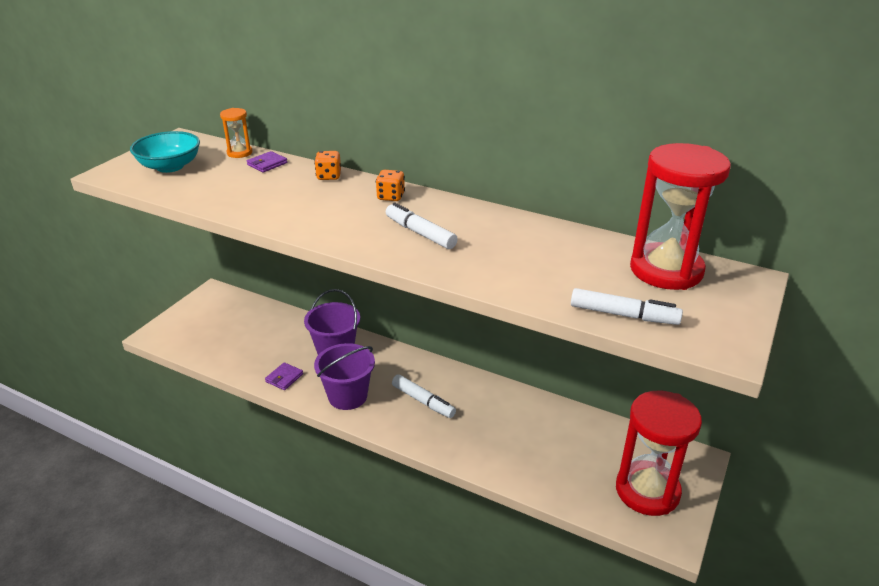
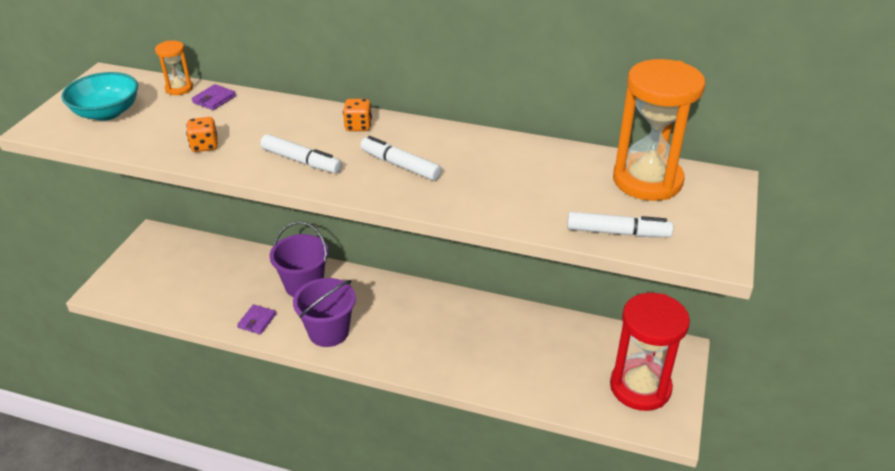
camera: 10 degrees left, 5 degrees up
(329, 176) = (286, 108): orange dice -> orange dice (205, 146)
(423, 401) = (407, 327): white marker -> white marker (301, 161)
(666, 270) = (647, 180): red hourglass -> orange hourglass

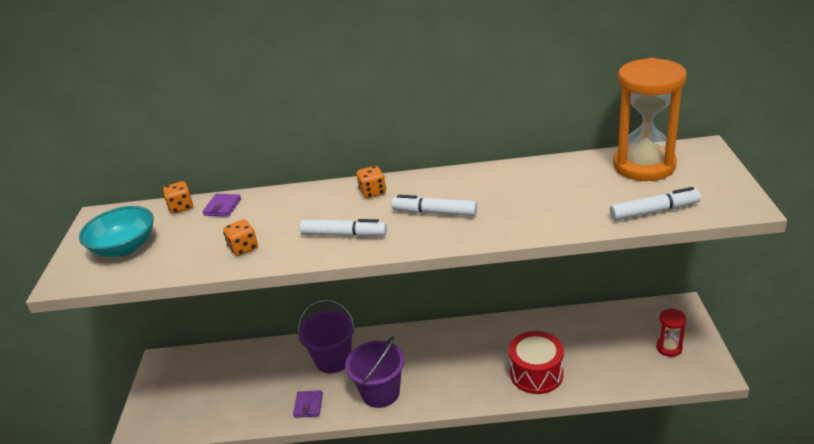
camera: 15 degrees left, 5 degrees down
(179, 88) = (181, 207): orange hourglass -> orange dice
(487, 366) = (536, 373): none -> red drum
(640, 387) = (669, 348): red hourglass -> red hourglass, size x0.46

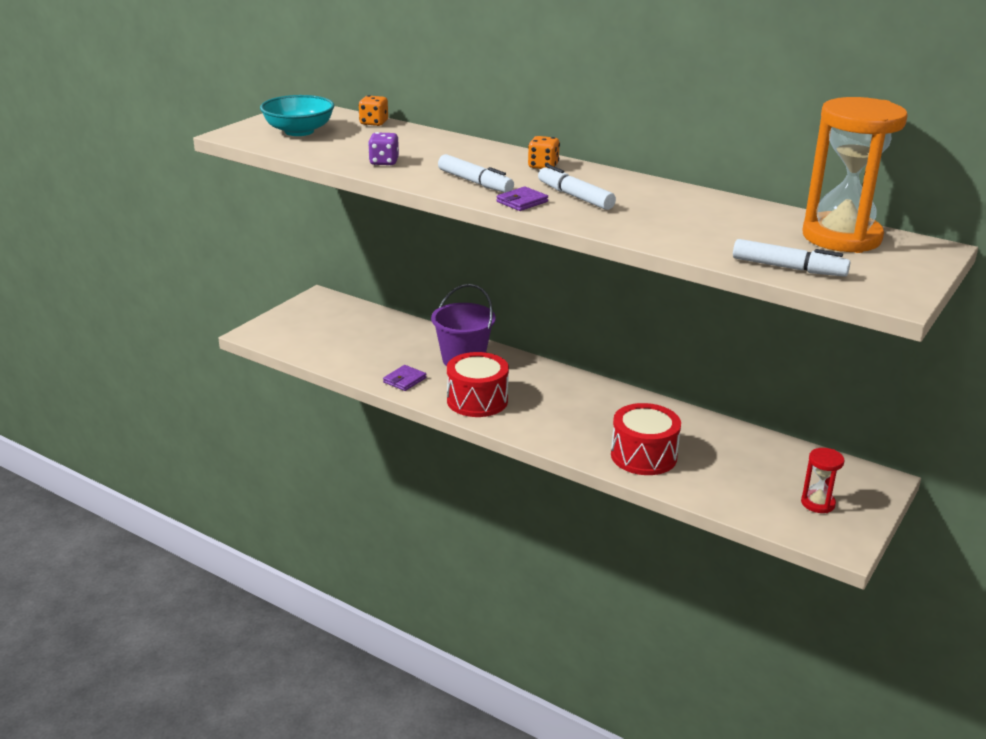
camera: 30 degrees right, 5 degrees down
(222, 207) = (405, 133): purple wallet -> purple wallet (522, 202)
(243, 248) = (384, 162): orange dice -> purple dice
(380, 392) = (477, 400): purple bucket -> red drum

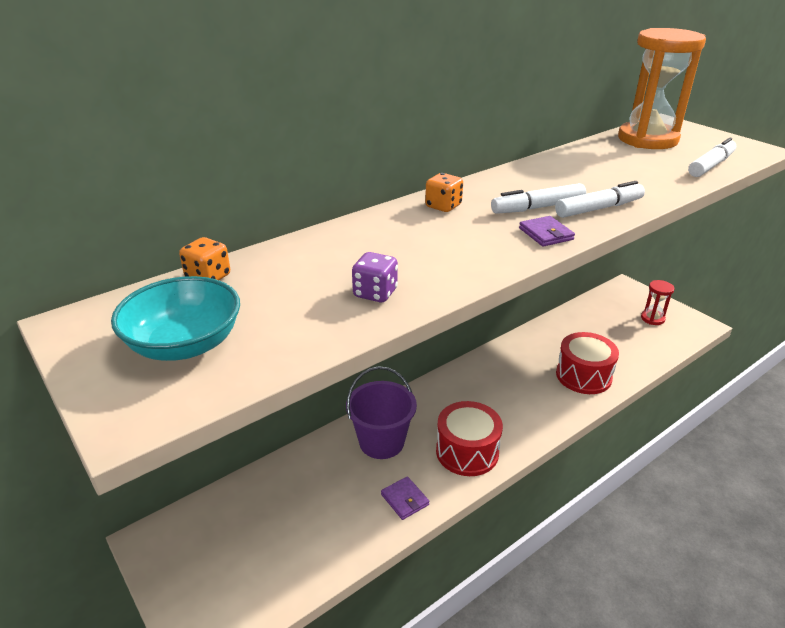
camera: 70 degrees left, 5 degrees up
(475, 182) = (477, 248): white marker -> white marker (599, 208)

